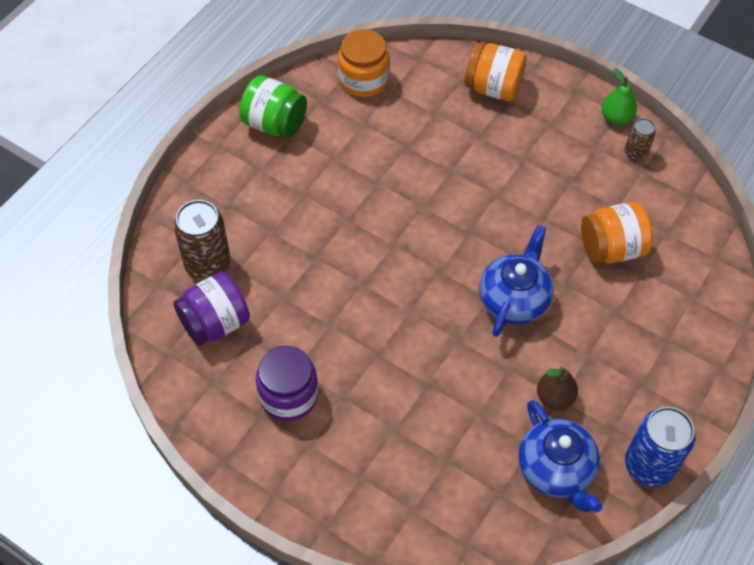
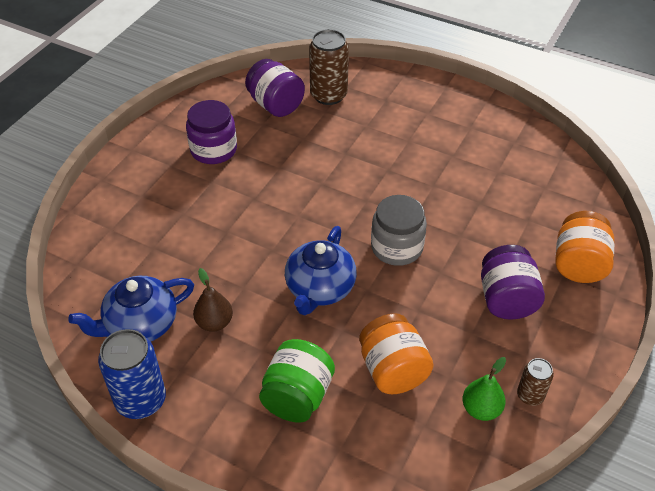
camera: 85 degrees right, 10 degrees down
(275, 124) = (479, 117): green jar -> green jar (297, 396)
(363, 80) = (550, 167): orange jar -> none
(462, 226) = (396, 247): none -> grey jar
(514, 299) = (320, 289): blue teapot -> blue teapot turned 90 degrees clockwise
(532, 149) = (506, 299): none -> purple jar
(616, 118) = (576, 376): green pear -> green pear (481, 409)

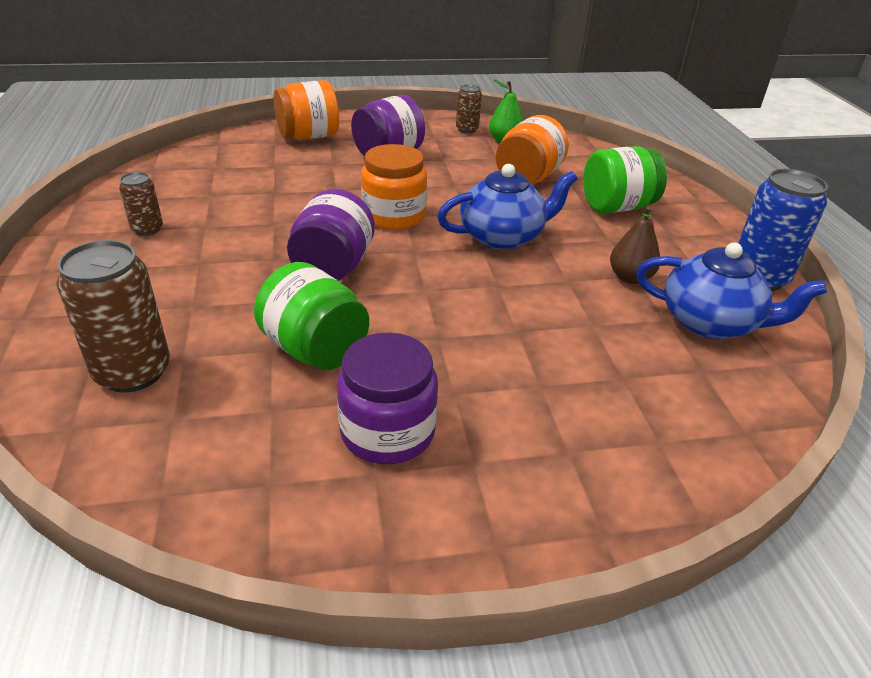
camera: 130 degrees left, 10 degrees down
(275, 105) = (205, 421): purple jar -> purple jar (333, 267)
(289, 152) = (315, 349): none -> green jar
(396, 247) = (394, 215): grey jar -> orange jar
(467, 132) = (147, 229): none -> brown can

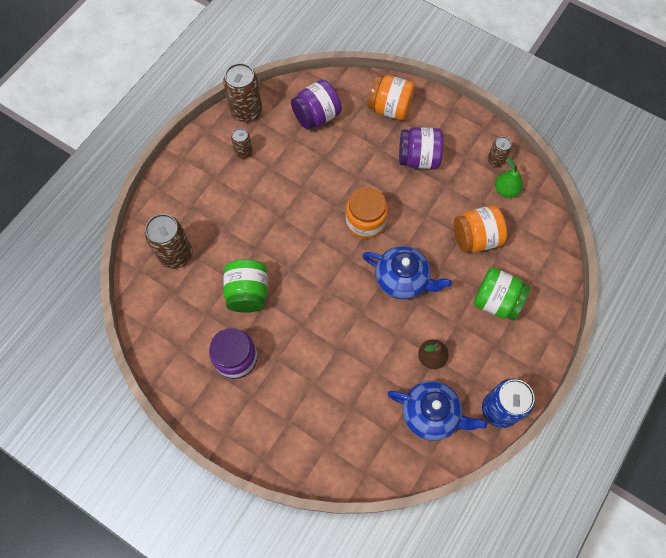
camera: 45 degrees right, 30 degrees up
(113, 197) = (246, 111): none -> brown can
(333, 267) = (300, 243): purple jar -> purple jar (316, 116)
(710, 323) = (431, 414): blue teapot -> blue teapot turned 45 degrees counterclockwise

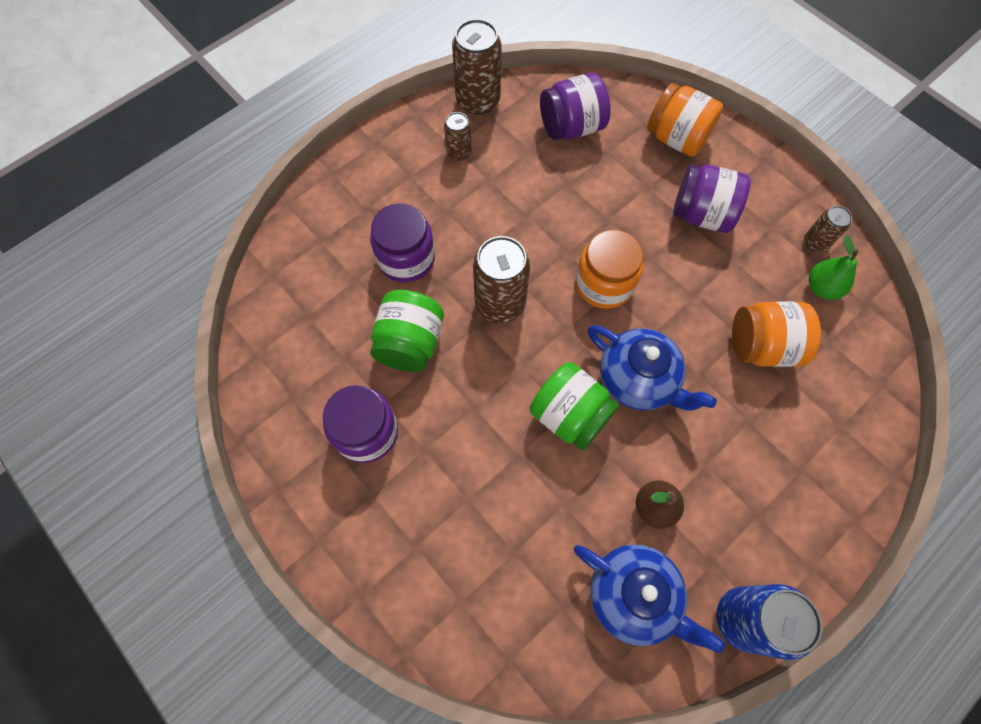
camera: 15 degrees right, 0 degrees up
(176, 254) = (327, 266): brown can -> brown can (500, 303)
(228, 236) = (406, 258): none -> purple jar
(496, 301) = (773, 447): green jar -> green jar (570, 415)

